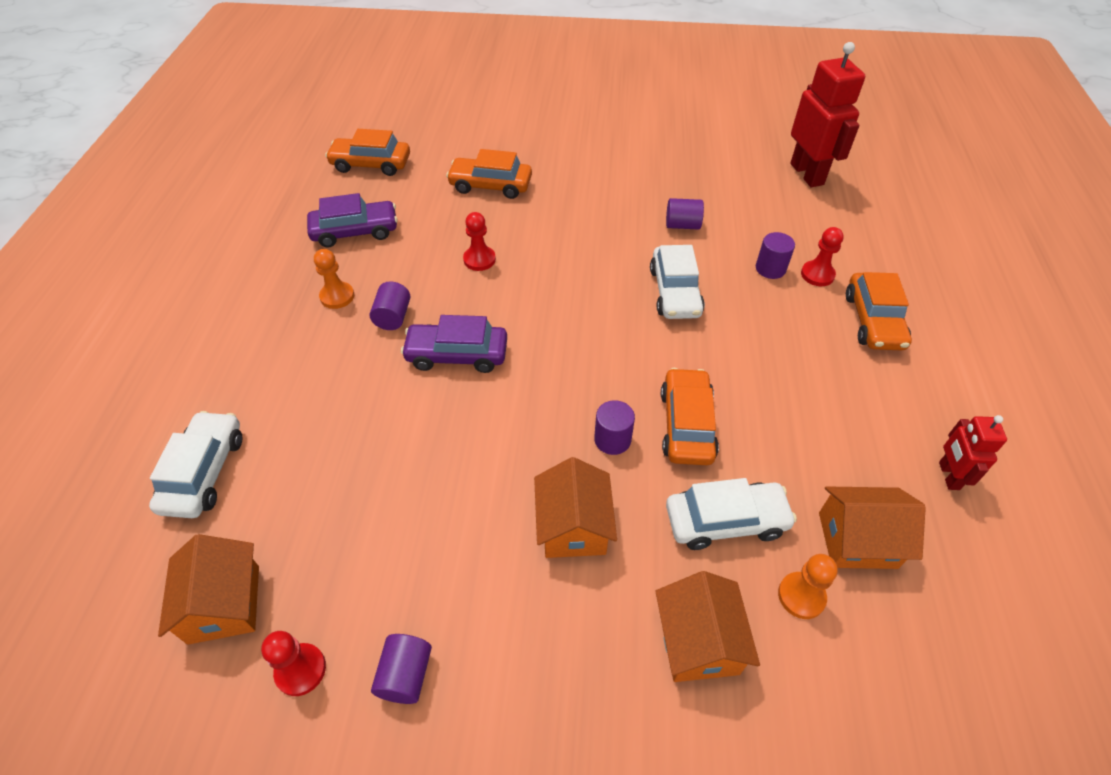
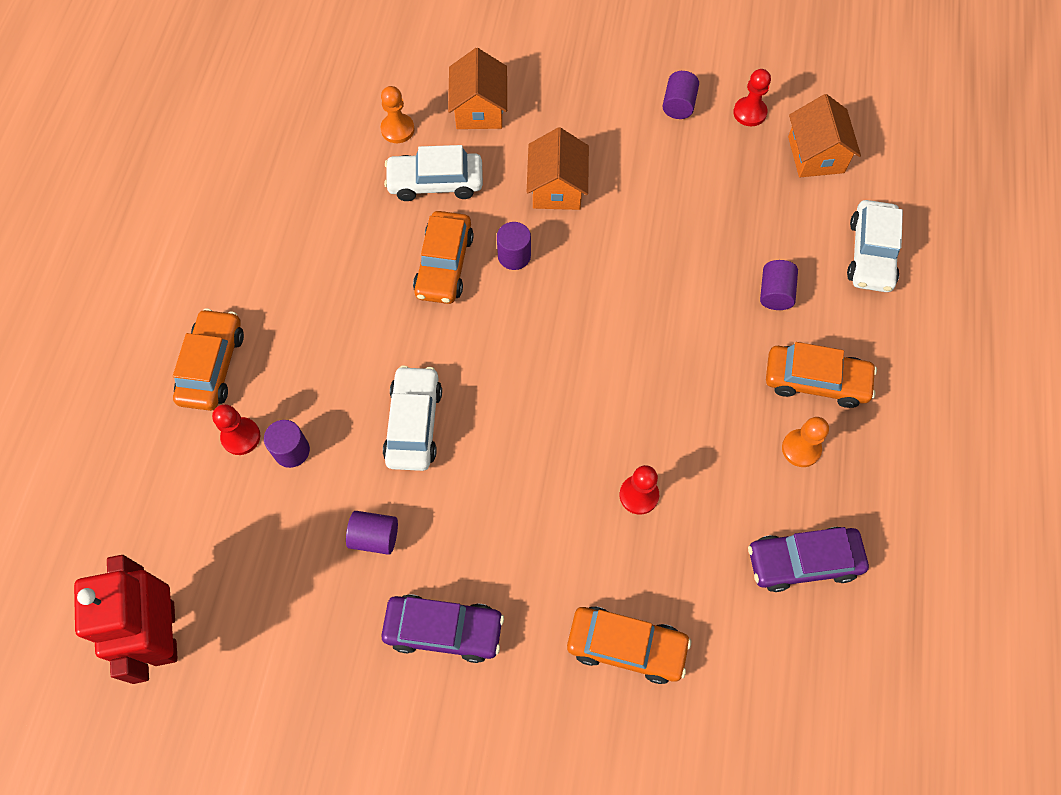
camera: 175 degrees left, 15 degrees up
(371, 164) = (810, 717): orange car -> orange car (815, 381)
(393, 317) = (732, 413): purple cylinder -> purple cylinder (775, 293)
(457, 354) = (658, 358): purple car -> purple car (444, 630)
(857, 540) = (338, 162): orange house -> none
(948, 475) = (237, 203): red robot -> none

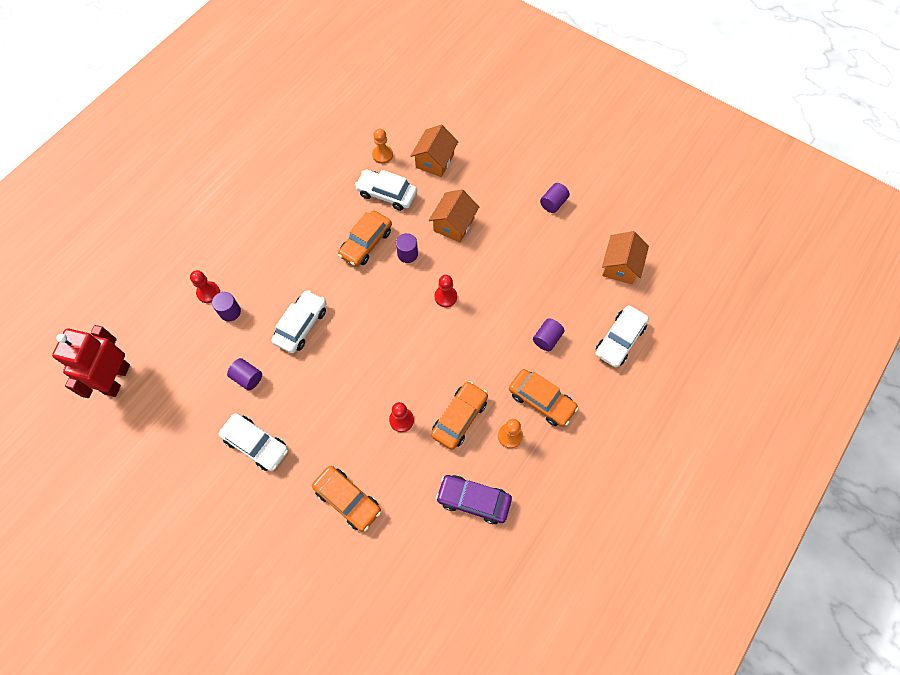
camera: 25 degrees right, 0 degrees up
(212, 366) = (214, 248): orange car -> orange car (459, 418)
(444, 630) = (256, 444): purple car -> white car
(749, 113) = (594, 225): red pawn -> red pawn (445, 297)

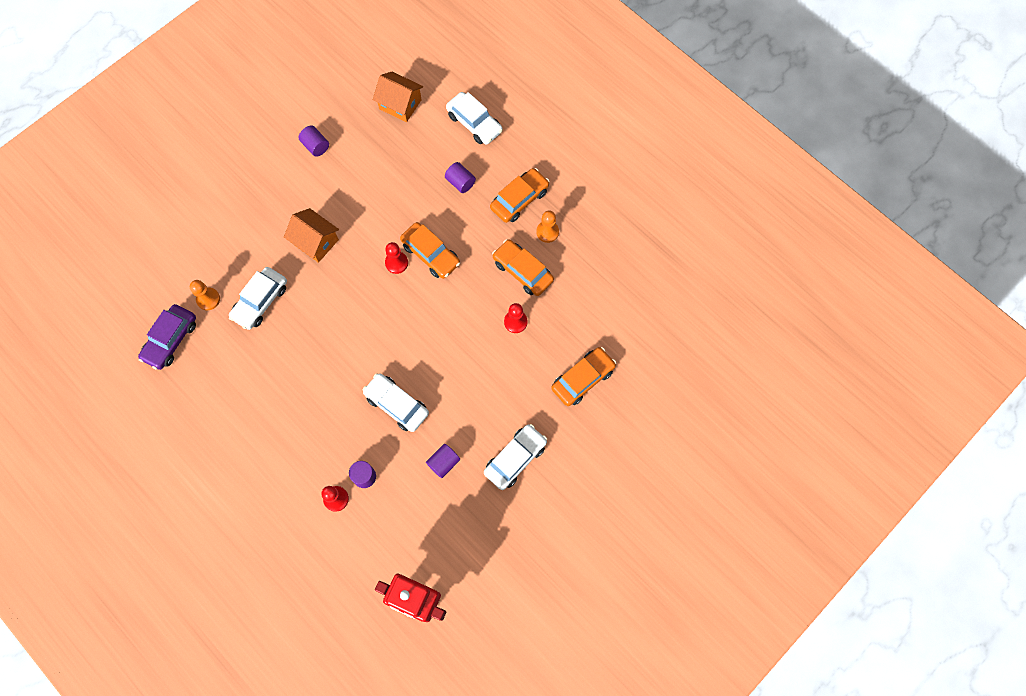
camera: 80 degrees left, 5 degrees up
(366, 243) = (316, 330): orange car -> orange car (431, 254)
(407, 254) = (339, 291): purple cylinder -> none
(435, 161) = (231, 247): orange house -> none
(473, 500) = (600, 272): purple car -> purple car (171, 340)

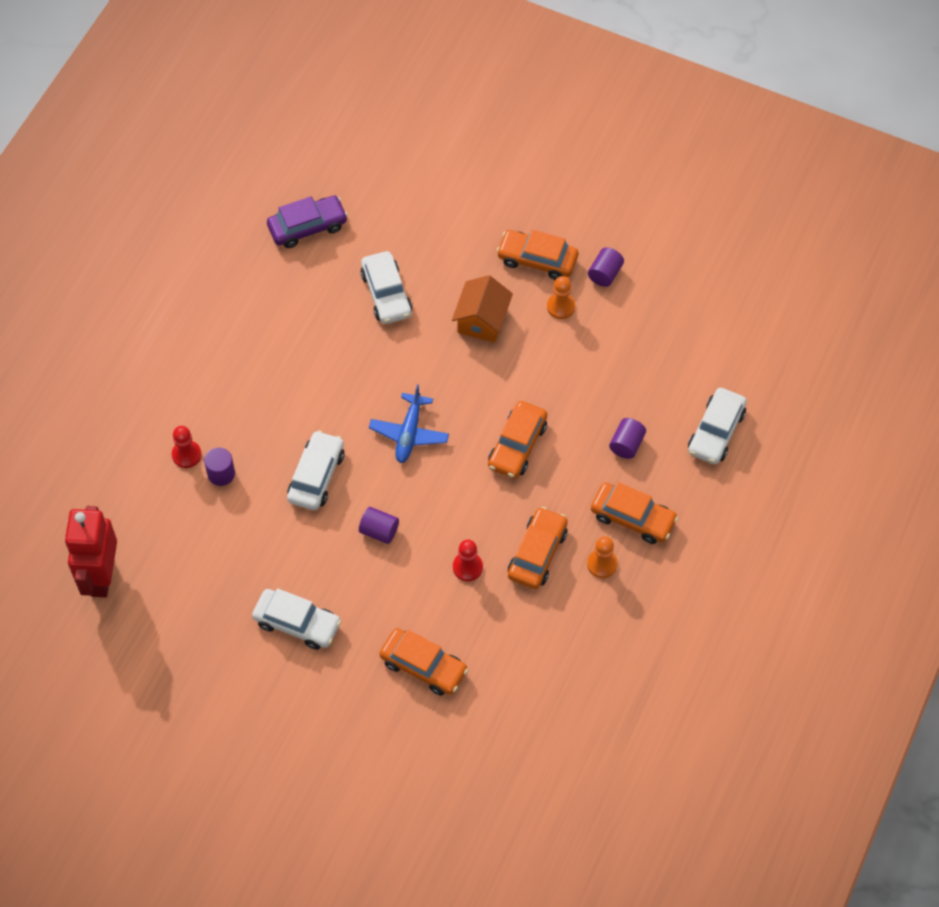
camera: 70 degrees right, 10 degrees down
(171, 340) = (307, 227): purple car -> purple car turned 150 degrees clockwise
(208, 299) = (368, 243): orange pawn -> orange pawn (561, 307)
(260, 301) = (386, 294): white car -> white car turned 120 degrees counterclockwise
(282, 186) = (537, 260): none -> orange car
(389, 325) = (409, 433): none -> blue plane
(396, 263) = (490, 413): red pawn -> none
(400, 104) = (703, 341): orange house -> none
(444, 462) = (265, 549): purple cylinder -> purple cylinder (379, 531)

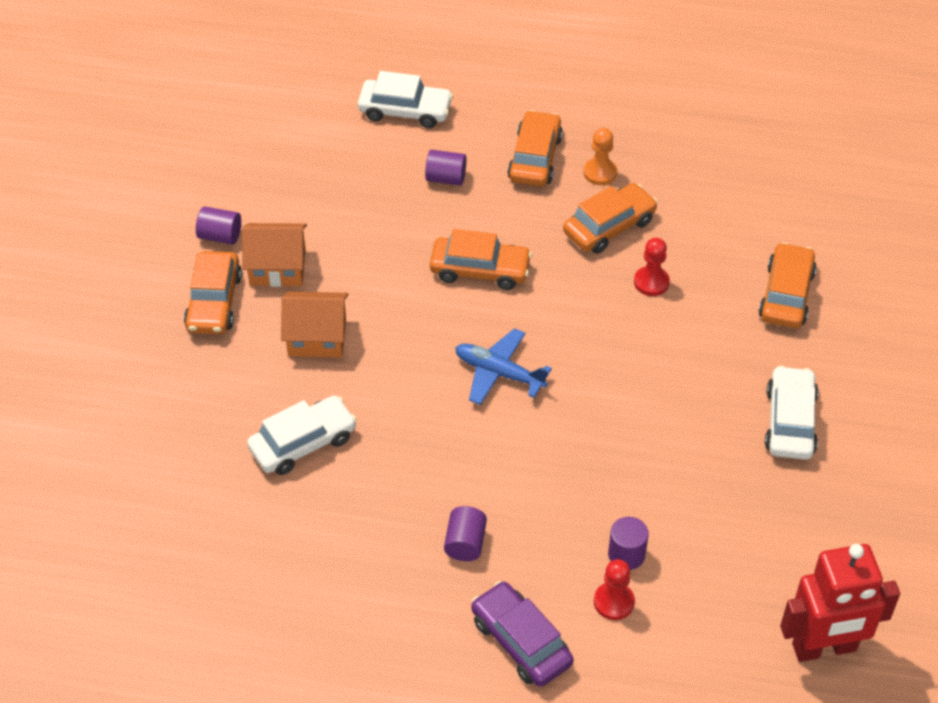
camera: 105 degrees left, 10 degrees down
(307, 227) = (215, 558): purple car -> purple car (521, 641)
(316, 476) = (591, 451): white car -> none
(379, 531) = (640, 372): purple cylinder -> purple cylinder (465, 543)
(409, 433) = (499, 373): blue plane -> blue plane turned 150 degrees counterclockwise
(537, 553) = (609, 227): orange car -> orange car turned 135 degrees clockwise
(561, 307) = (277, 267): orange pawn -> orange house

